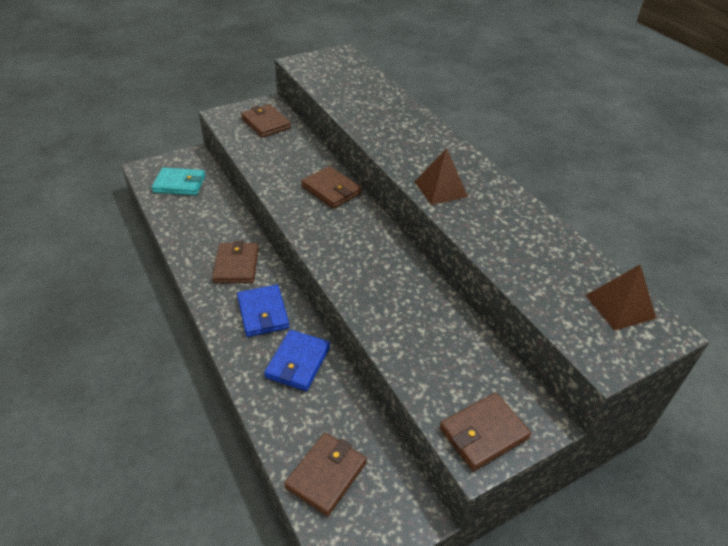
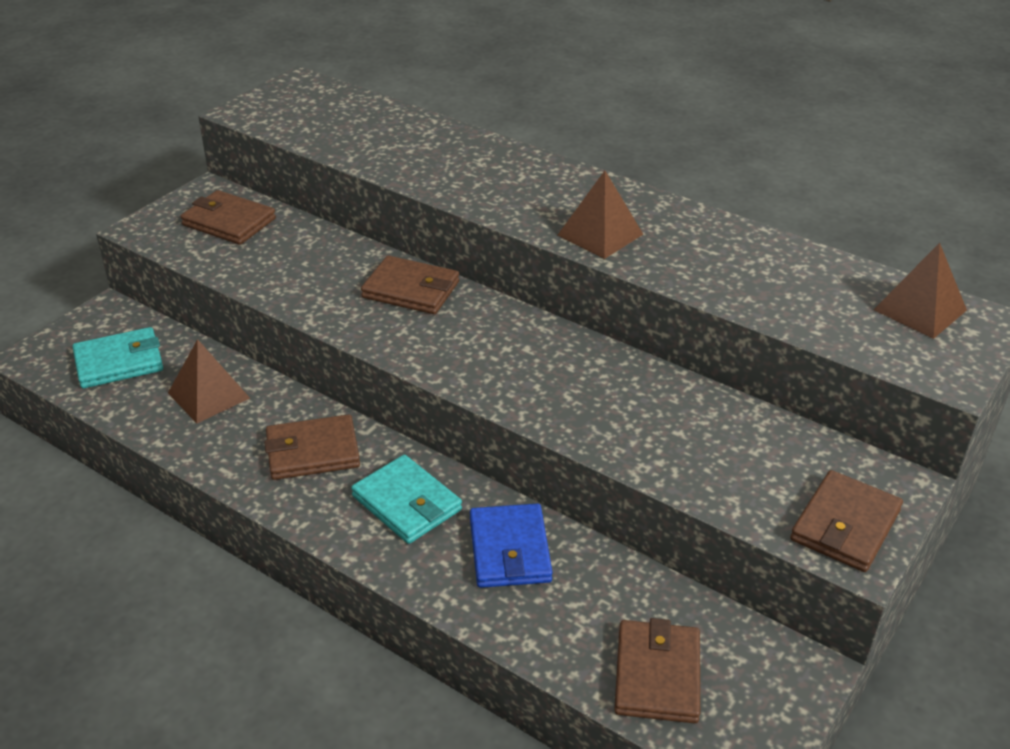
camera: 25 degrees left, 5 degrees down
(208, 216) = (209, 395): none -> brown pyramid
(236, 265) = (313, 452): brown wallet -> brown wallet turned 75 degrees counterclockwise
(263, 313) = (407, 503): blue wallet -> turquoise wallet

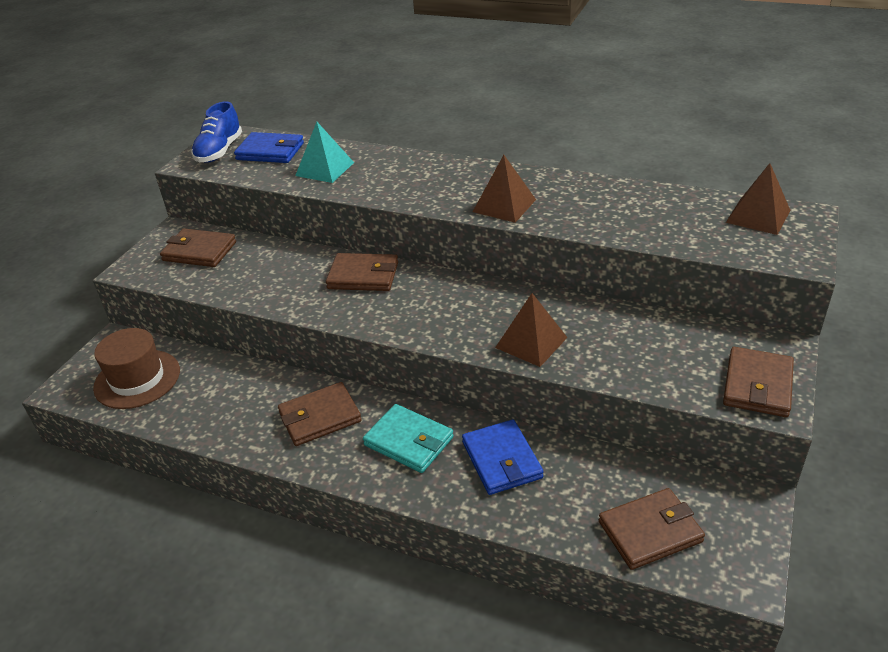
camera: 10 degrees left, 0 degrees up
(119, 362) = (137, 379): turquoise wallet -> brown hat
(209, 395) = (220, 390): brown pyramid -> brown pyramid (531, 342)
(283, 102) = (219, 151): none -> blue shoe
(343, 113) = (270, 151): none -> blue wallet
(399, 147) = (325, 169): none -> turquoise pyramid
(657, 675) = (650, 531): brown wallet -> brown wallet turned 75 degrees clockwise

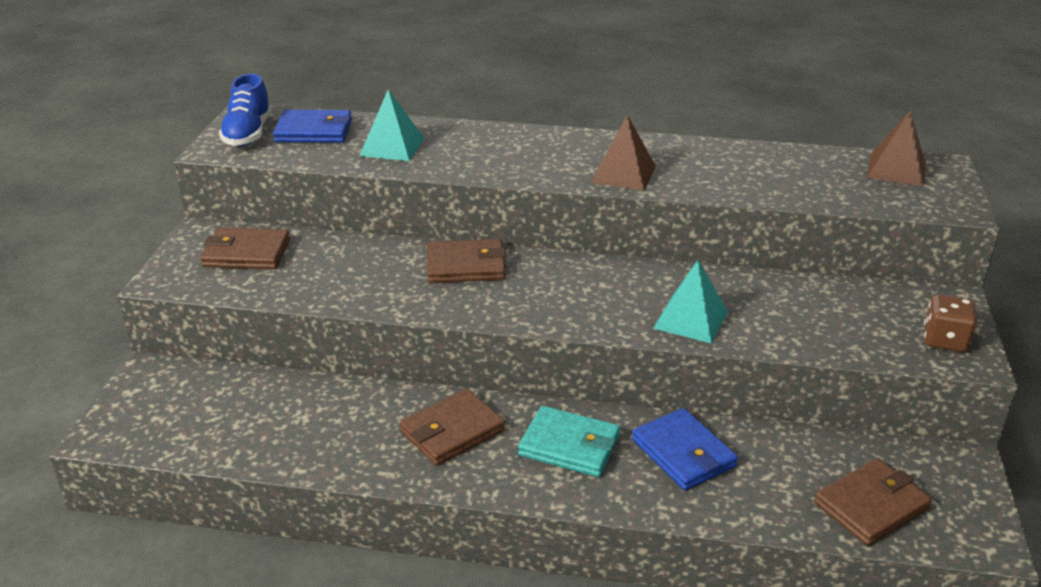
camera: 15 degrees left, 5 degrees down
(137, 379) = (199, 412): brown hat -> none
(531, 342) = (691, 319): brown pyramid -> turquoise pyramid
(757, 385) = (944, 340): brown wallet -> brown dice

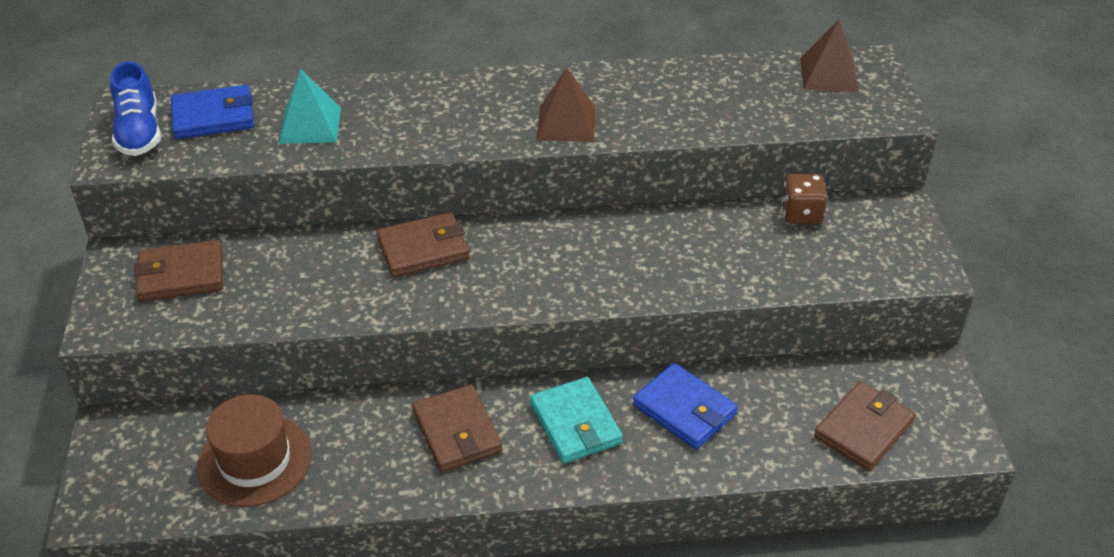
camera: 15 degrees left, 10 degrees up
(258, 420) = (255, 460): none -> brown hat
(452, 431) = (457, 431): brown wallet -> brown wallet turned 60 degrees counterclockwise
(569, 445) = (576, 423): turquoise wallet -> turquoise wallet turned 60 degrees clockwise
(691, 319) = (666, 273): turquoise pyramid -> none
(944, 340) = (902, 253): brown dice -> brown dice (801, 214)

